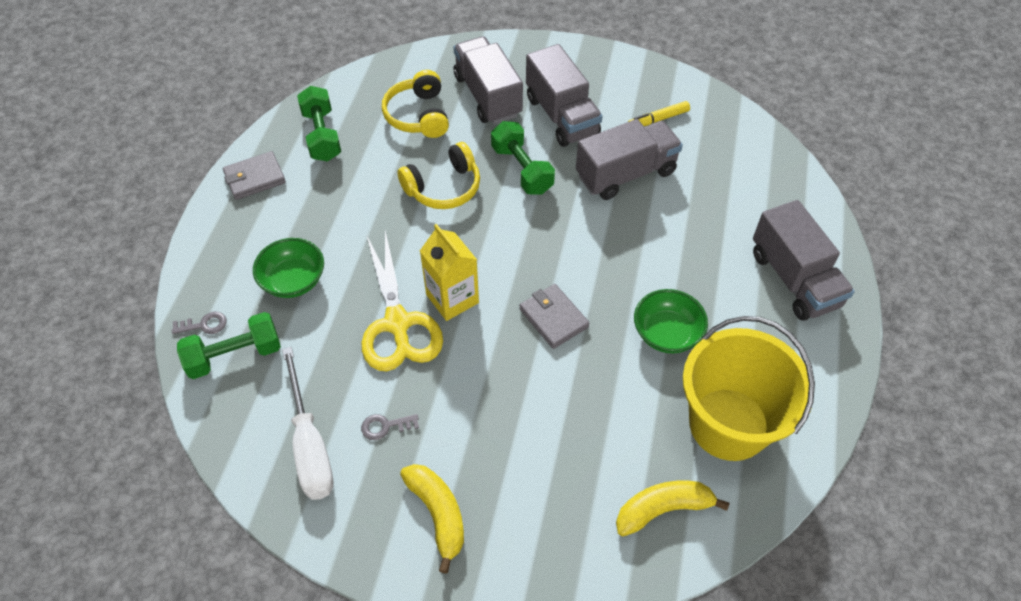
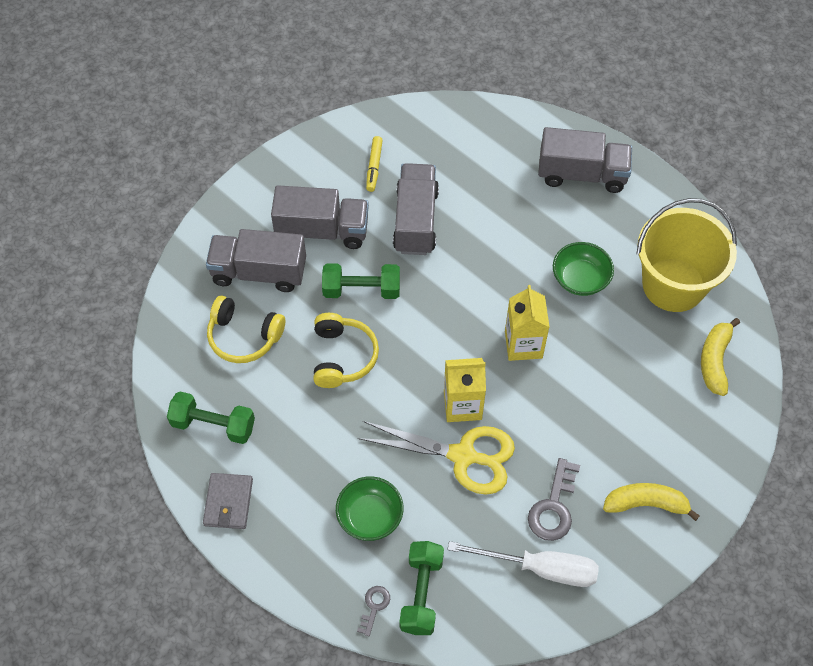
camera: 60 degrees left, 5 degrees up
(385, 426) = (553, 507): grey key -> grey key, size x1.78
(553, 318) = (523, 344): grey wallet -> yellow carton

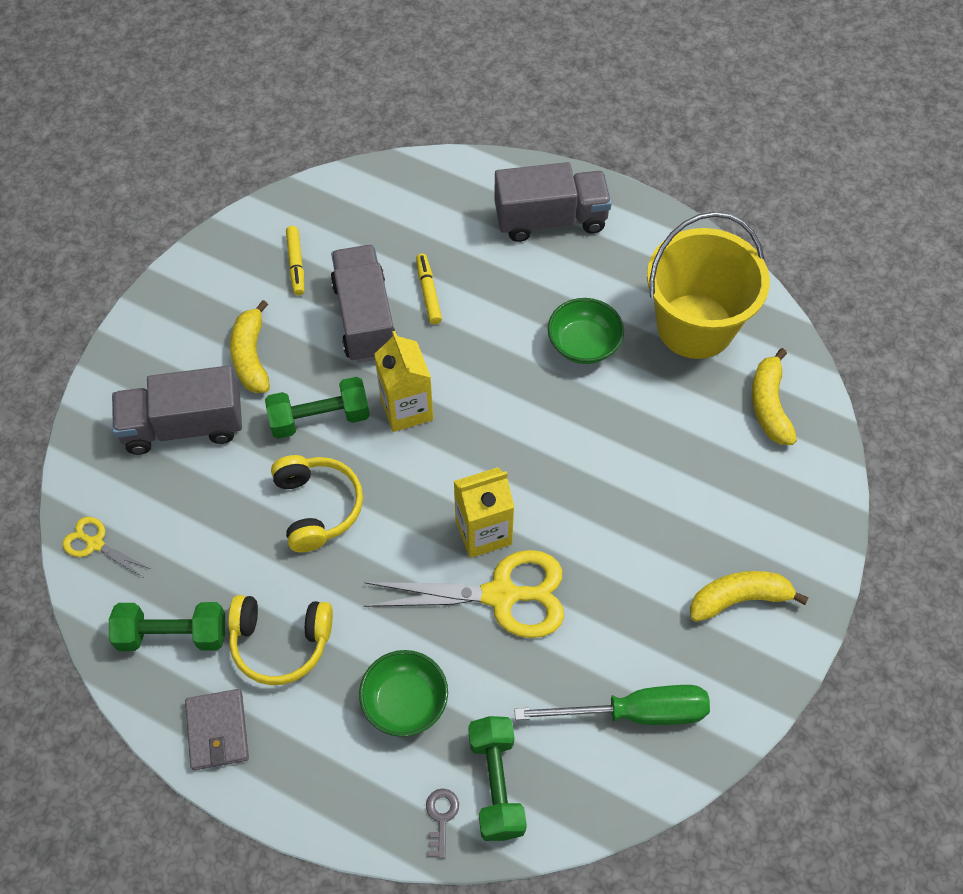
camera: 15 degrees left, 0 degrees up
(173, 345) = (95, 544): none -> yellow scissors
(244, 337) = (184, 512): yellow headphones -> yellow headphones (280, 643)
(322, 230) = (251, 356): grey truck -> yellow banana
(470, 211) = (428, 292): none -> yellow marker
(523, 344) = (537, 439): yellow carton -> yellow carton (406, 409)
(540, 568) = (634, 713): white screwdriver -> green screwdriver
(553, 507) = (629, 631): grey key -> none

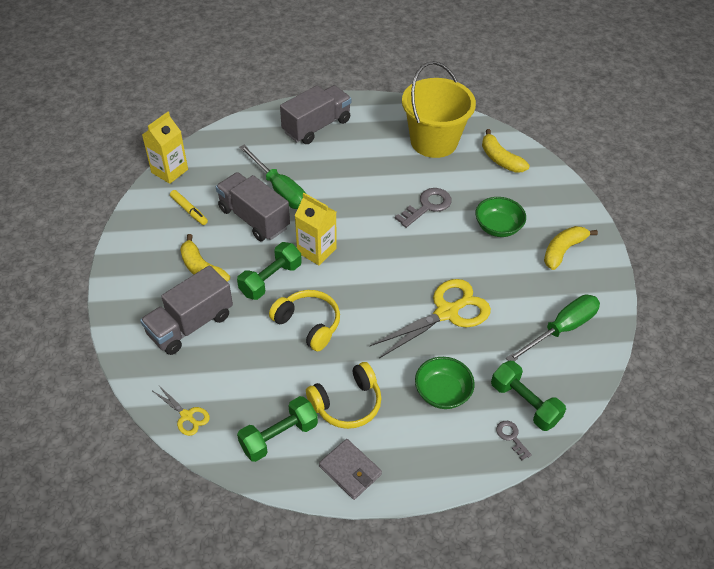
camera: 35 degrees left, 10 degrees down
(95, 544) = (187, 416): yellow scissors -> yellow scissors turned 135 degrees counterclockwise
(428, 292) = (279, 189): yellow marker -> green screwdriver
(483, 532) = (411, 288): yellow carton -> yellow carton (169, 171)
(583, 344) = (385, 175): green bowl -> green bowl (498, 227)
(603, 423) = (427, 206): none -> grey key

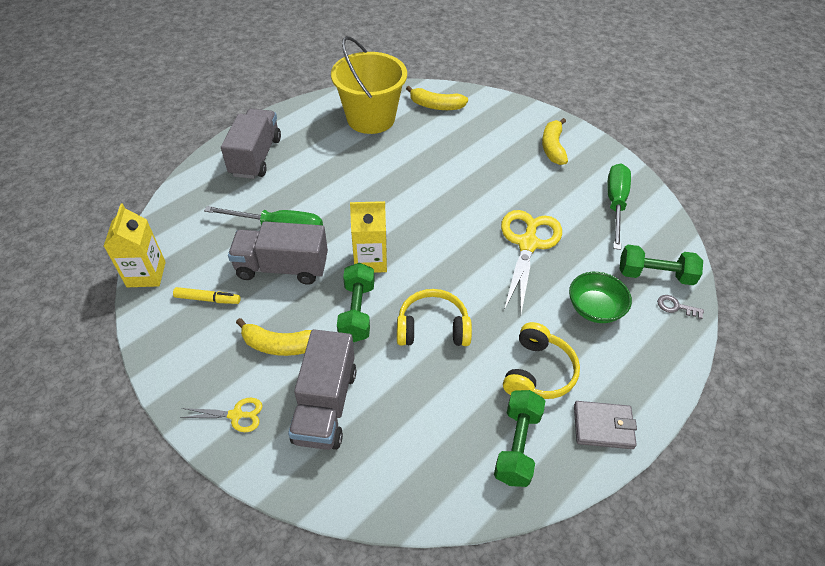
camera: 40 degrees left, 0 degrees up
(187, 416) = (416, 495): yellow scissors -> yellow scissors (236, 415)
(427, 206) = (421, 171): grey key -> none
(498, 227) = (490, 156): green bowl -> none

